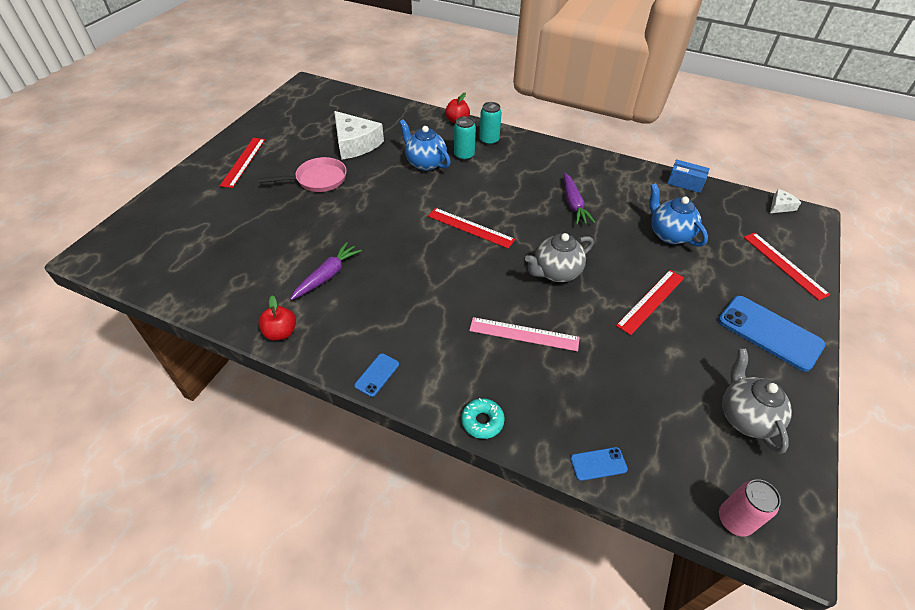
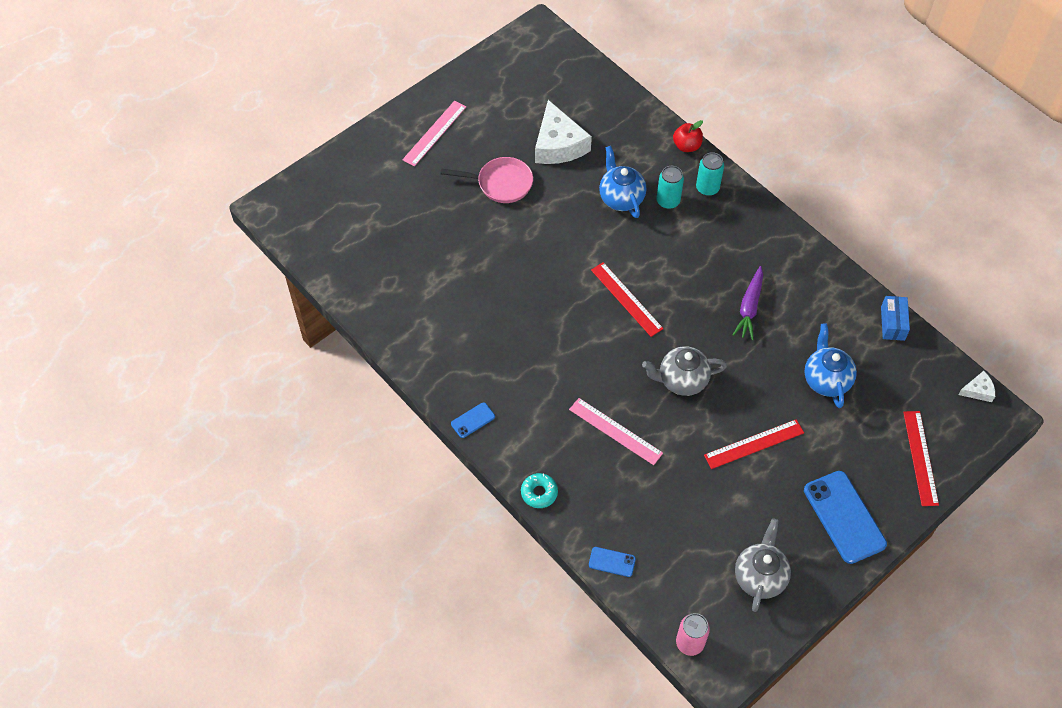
camera: 25 degrees right, 10 degrees up
(243, 162) = (435, 133): red ruler -> pink ruler
(281, 332) = (409, 350): red apple -> none
(327, 276) = (468, 306): purple carrot -> none
(685, 183) = (892, 323): blue box -> blue box turned 45 degrees clockwise

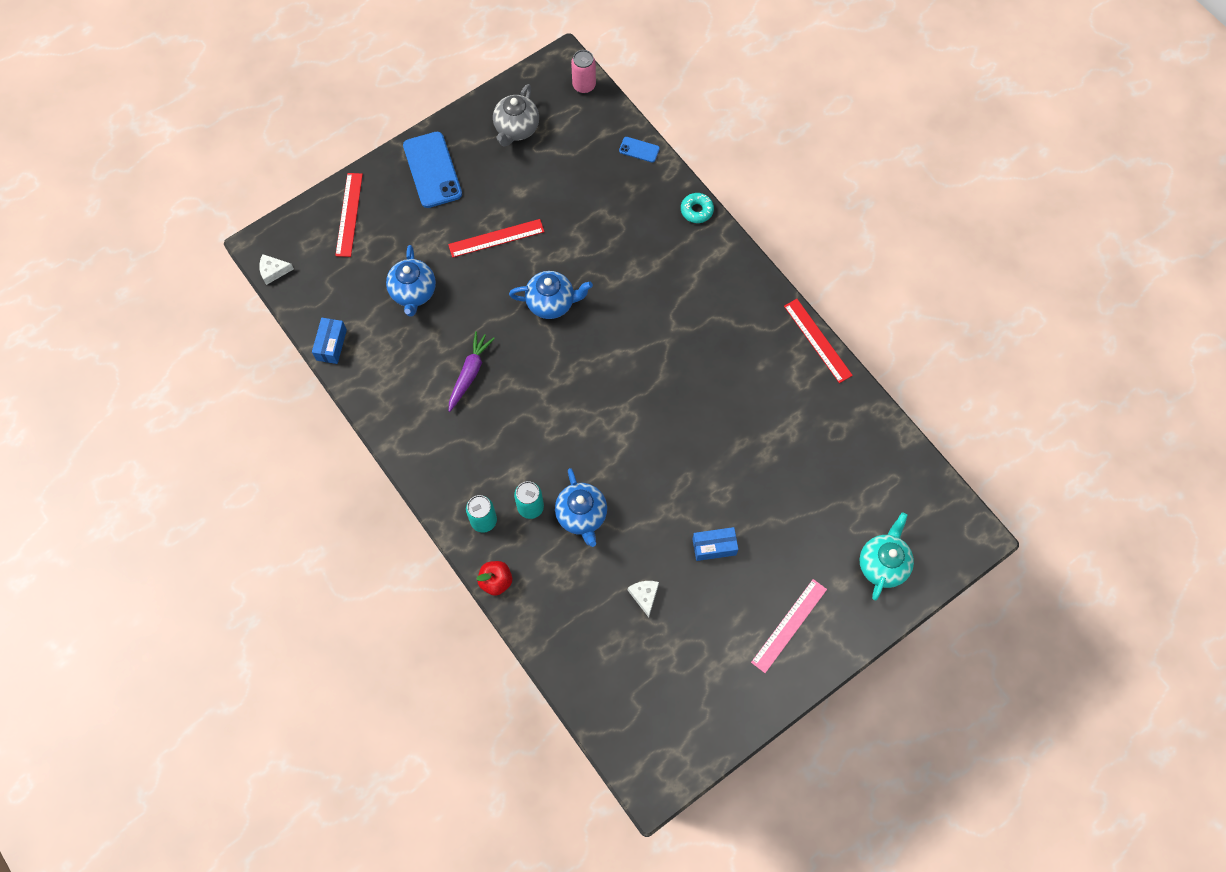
camera: 175 degrees left, 10 degrees up
(352, 181) = (882, 564): none -> turquoise teapot
(473, 420) = (754, 280): blue phone -> none
(501, 183) = (714, 547): pink pan -> blue box
(558, 144) = (644, 596): white cheese -> white cheese, size x0.47
(615, 431) = (621, 260): pink ruler -> none
(626, 299) = (592, 393): red ruler -> red ruler (817, 340)
(682, 380) = (551, 303): grey teapot -> blue teapot

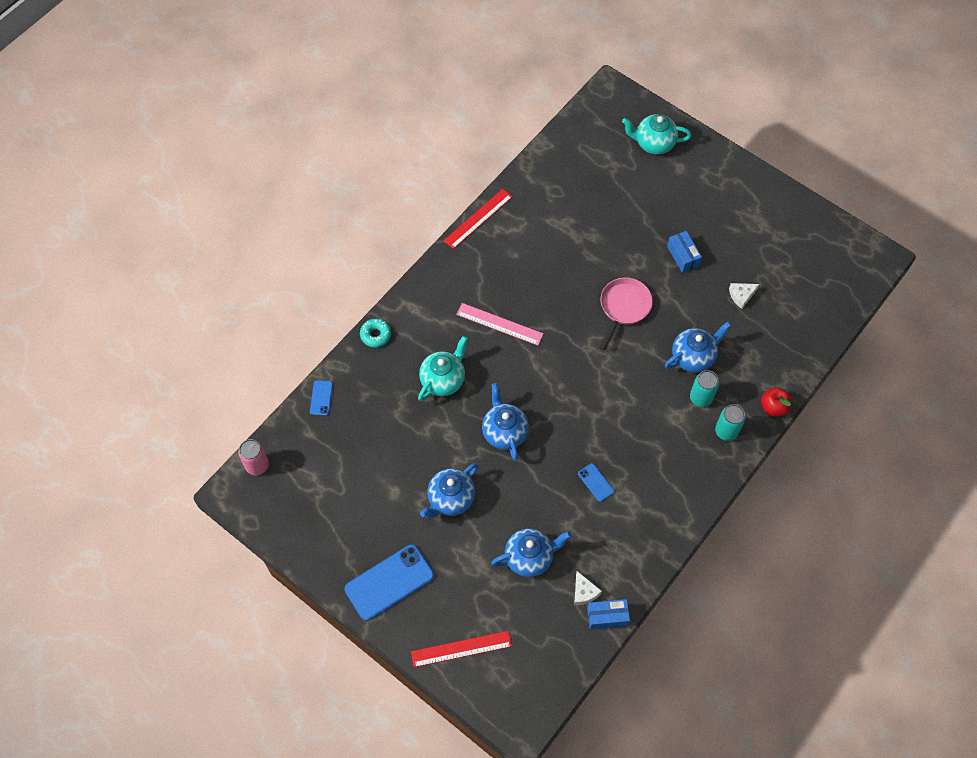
camera: 105 degrees left, 5 degrees down
(273, 271) = (546, 703): white cheese -> white cheese (584, 592)
(469, 373) = (596, 482): purple carrot -> blue phone
(496, 238) = (450, 499): red ruler -> blue teapot
(516, 129) = (322, 515): grey teapot -> none
(627, 261) = (443, 380): none -> turquoise teapot
(664, 461) = (623, 307): none -> pink pan
(789, 625) = (724, 194): pink ruler -> pink ruler (499, 324)

